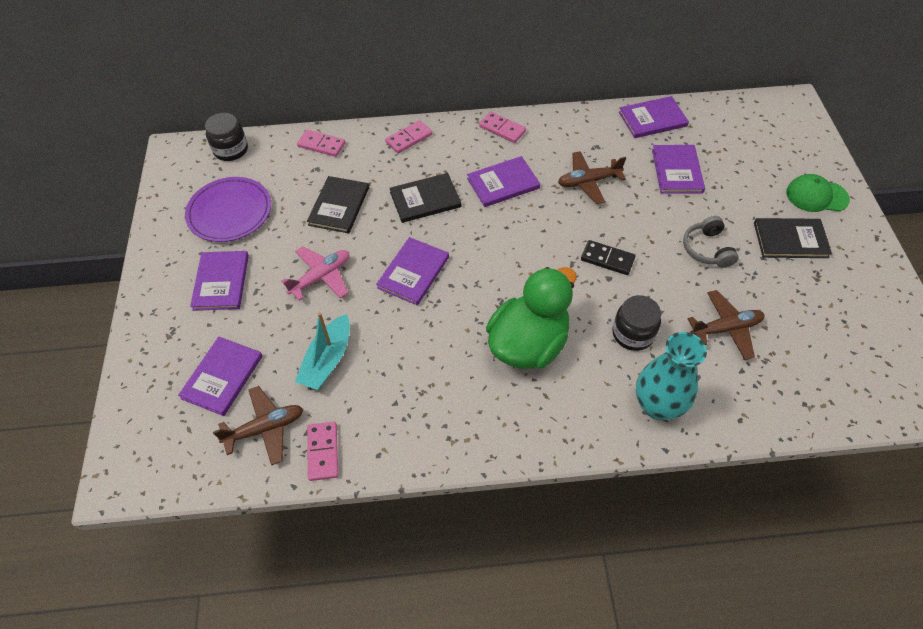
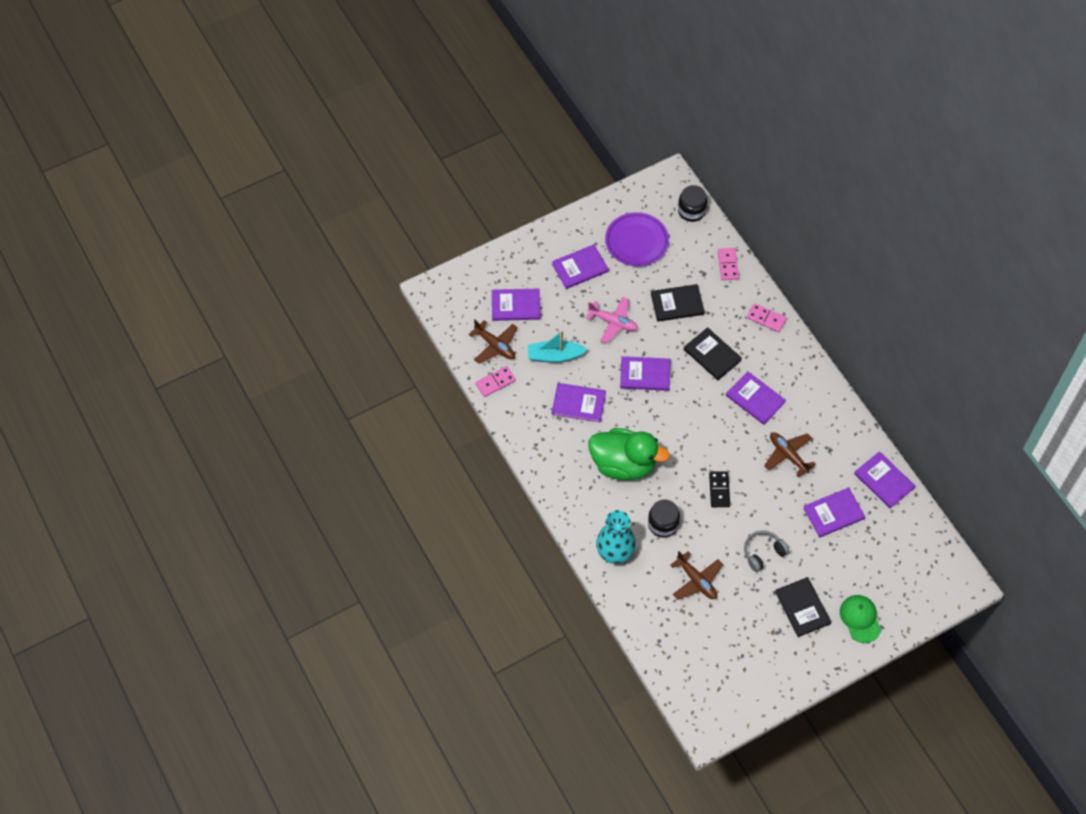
camera: 65 degrees right, 5 degrees up
(414, 360) = (578, 403): none -> purple book
(502, 129) = (812, 377): pink domino -> none

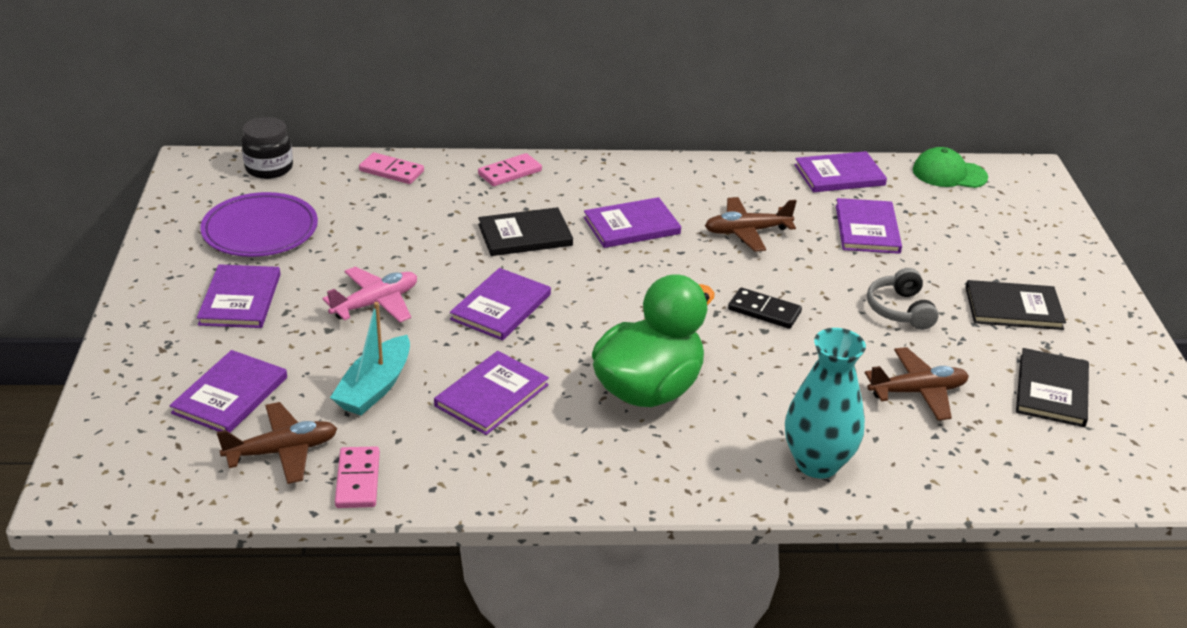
camera: 65 degrees left, 25 degrees down
(663, 524) = (791, 388): black jar -> none
(677, 304) = (408, 234): black book -> black book (1052, 390)
(860, 619) = (1052, 266): green cap -> green cap (949, 174)

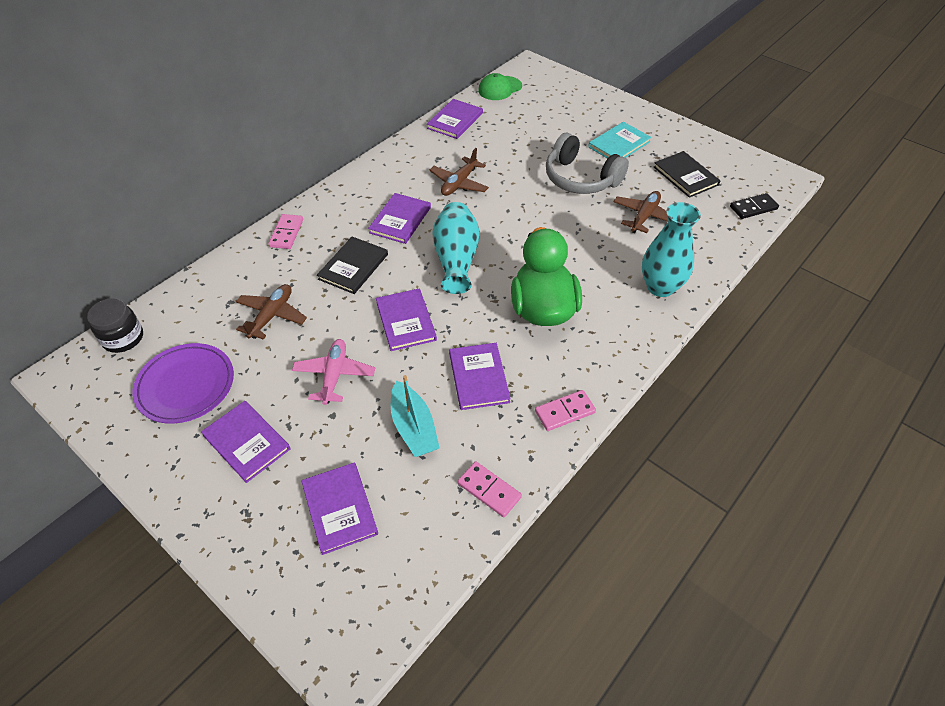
camera: 45 degrees left, 15 degrees up
(282, 451) = (424, 513): brown plane -> brown plane (272, 316)
(391, 171) = (212, 282): pink domino -> pink domino (564, 412)
(632, 291) = (456, 259): none -> turquoise vase
(764, 311) = (529, 223): black domino -> black domino (753, 208)
(867, 229) = (508, 143): purple book -> none
(900, 310) = (580, 178): grey headphones -> grey headphones, size x1.68
(1013, 308) = (619, 144): black book -> turquoise book

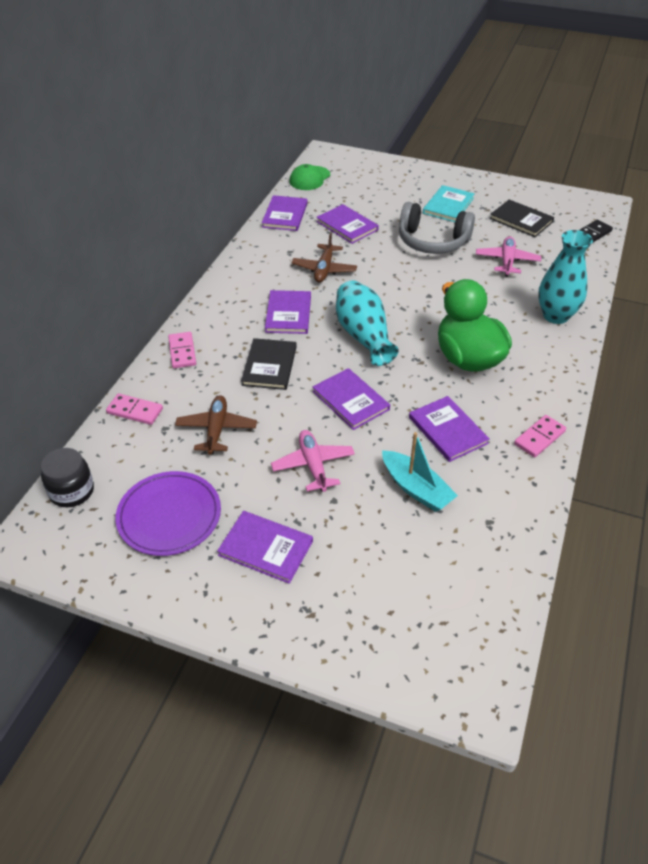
camera: 20 degrees left, 5 degrees down
(340, 508) = (393, 577): purple book -> purple book (347, 226)
(489, 490) = (515, 520): pink domino -> pink domino (135, 411)
(644, 217) = (507, 261): brown plane -> pink plane

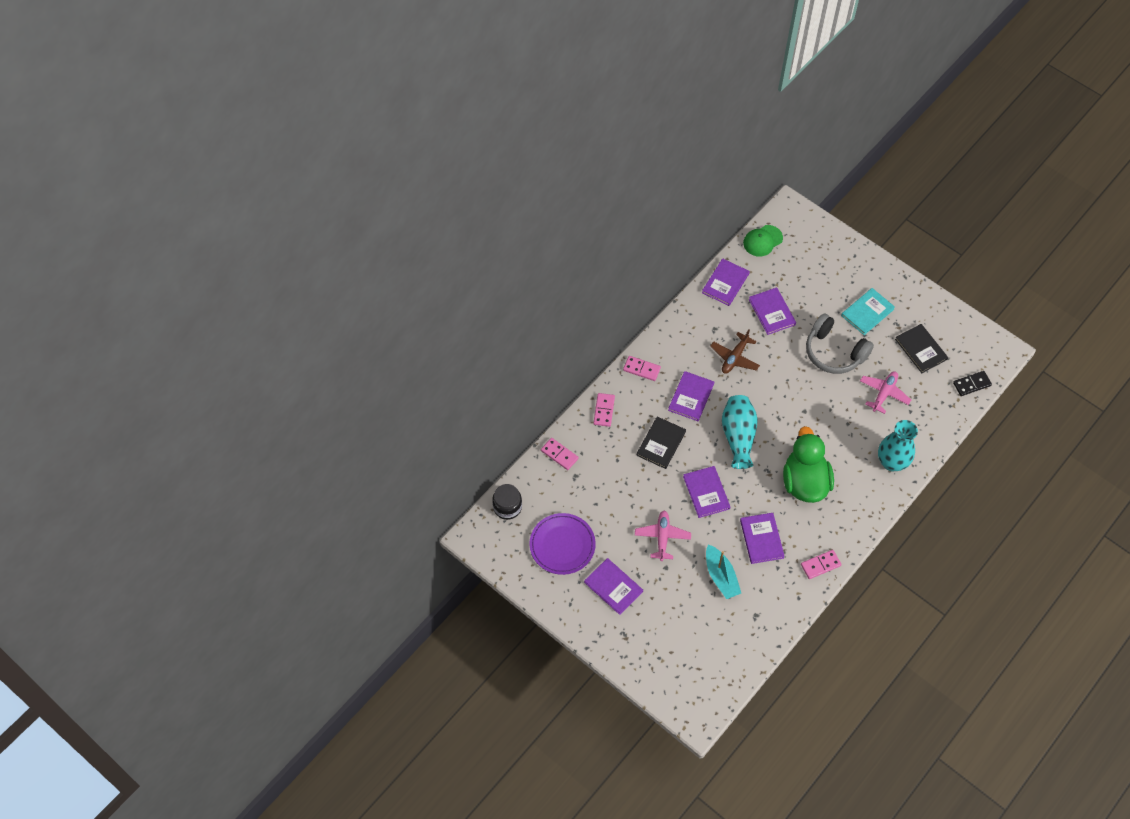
camera: 20 degrees right, 15 degrees up
(216, 429) = (609, 488): brown plane -> none
(217, 303) = (641, 369): none -> pink domino

